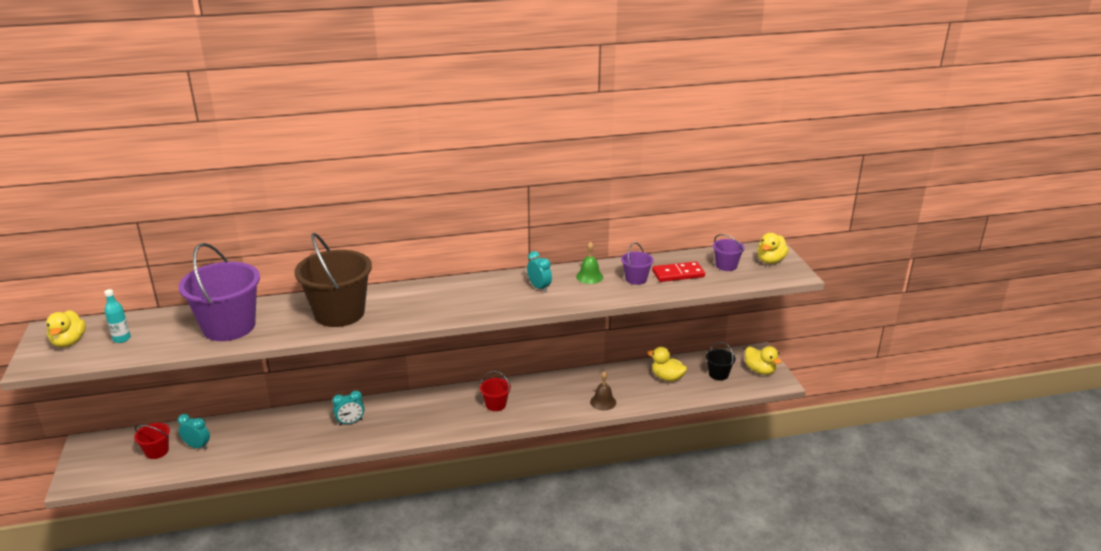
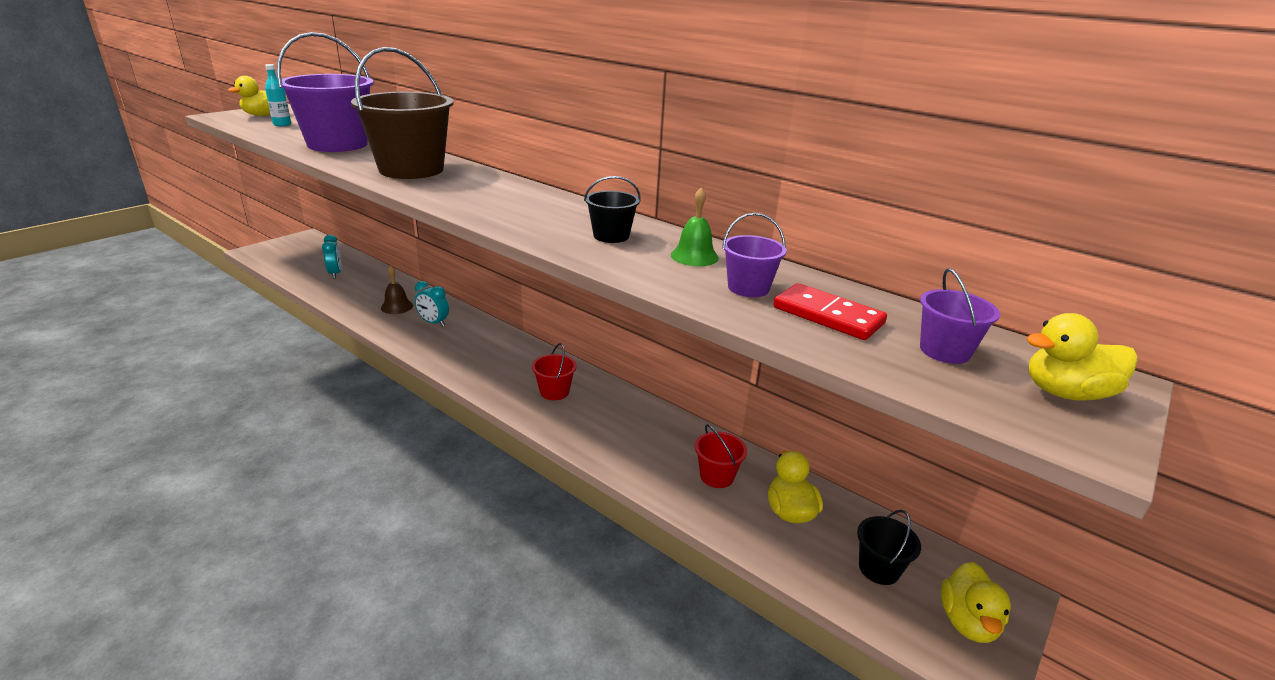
camera: 50 degrees right, 0 degrees up
(157, 451) = (315, 262): red bucket -> red bucket (717, 476)
(539, 288) = (611, 236): turquoise clock -> black bucket
(603, 402) = (657, 473): brown bell -> brown bell (397, 307)

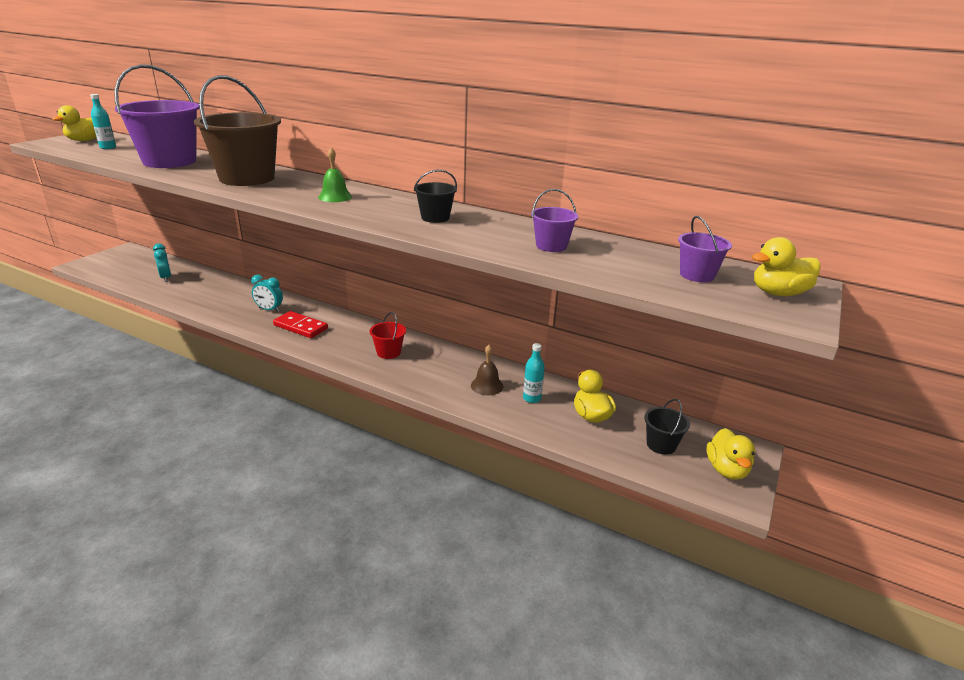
camera: 10 degrees left, 0 degrees up
(397, 307) = (232, 300): brown bell -> brown bell (487, 385)
(694, 256) = (504, 227): green bell -> green bell (335, 197)
(717, 476) = (532, 398): red bucket -> turquoise bottle
(827, 316) = (613, 260): red domino -> red domino (300, 327)

